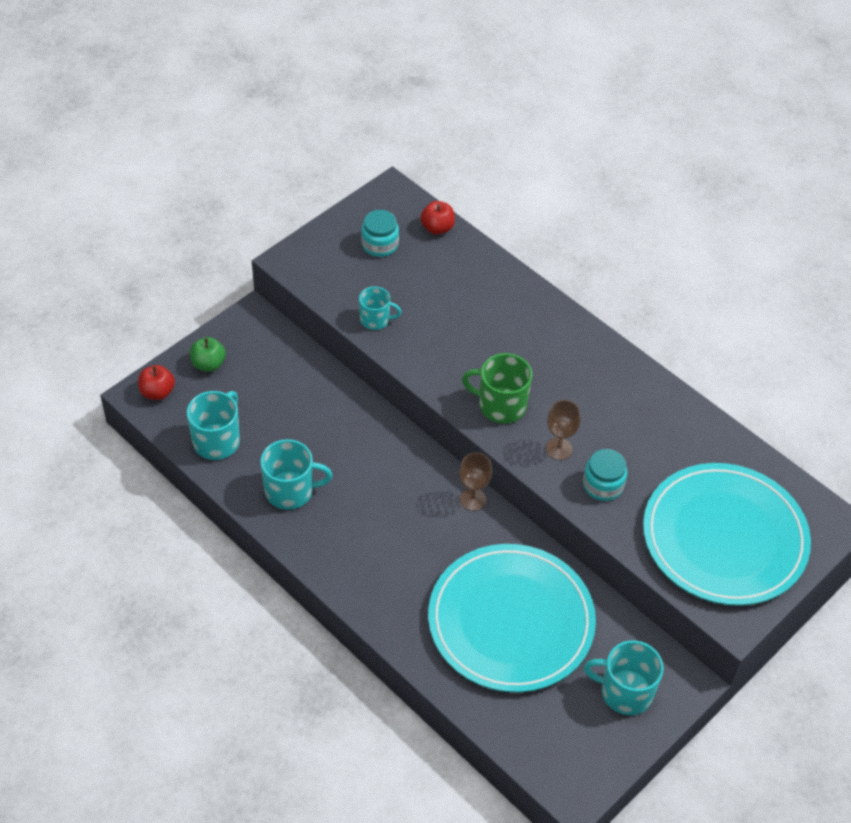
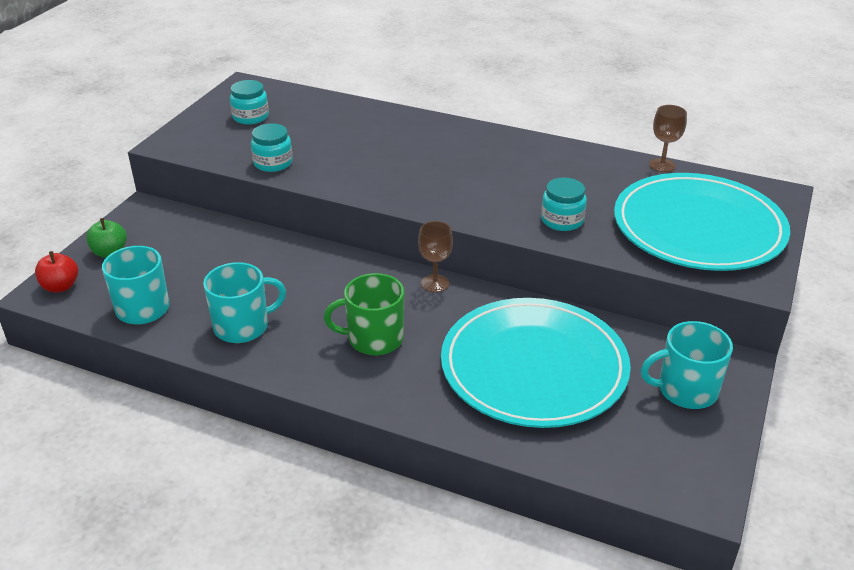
camera: 20 degrees left, 15 degrees down
(375, 319) = (273, 163): turquoise mug -> turquoise jar
(437, 228) = (298, 97): red apple -> none
(501, 405) = (429, 191): green mug -> green mug (374, 339)
(559, 449) = (503, 206): brown goblet -> brown goblet (662, 165)

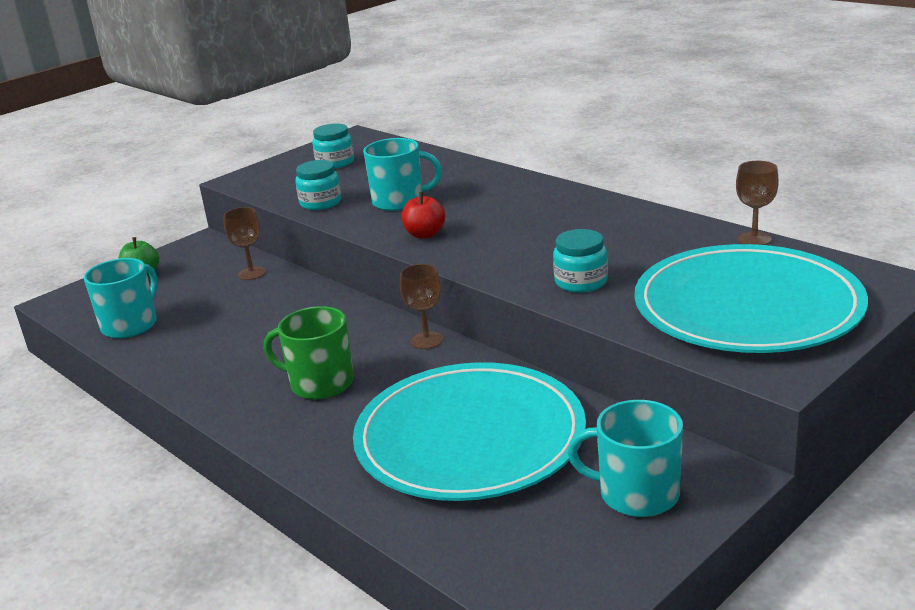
camera: 25 degrees right, 10 degrees down
(60, 286) = (78, 298): red apple -> red apple (425, 234)
(223, 237) = (251, 273): none -> brown goblet
(243, 326) = (204, 353): turquoise mug -> turquoise mug (399, 201)

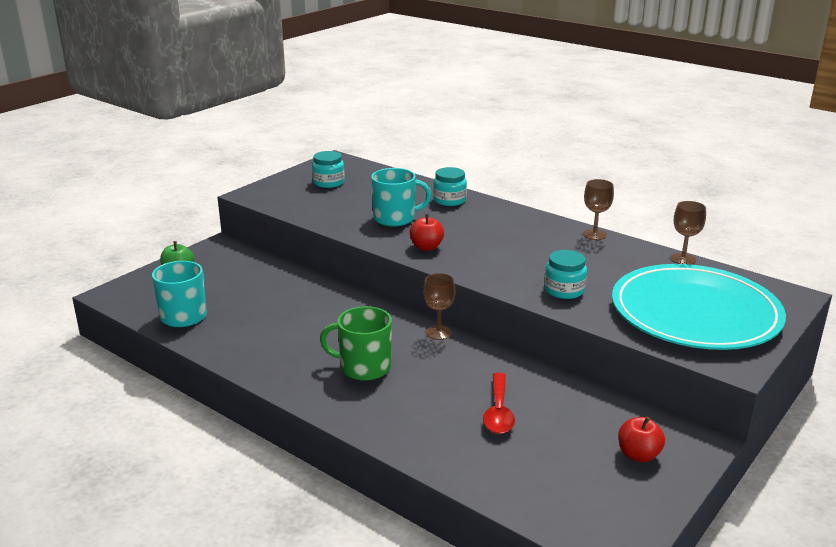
camera: 10 degrees left, 0 degrees up
(251, 273) = (273, 273): brown goblet -> brown goblet (594, 235)
(320, 203) = (329, 217): turquoise jar -> turquoise jar (449, 200)
(470, 437) = (498, 412): turquoise plate -> red spoon
(637, 494) = (638, 455): turquoise mug -> red apple

